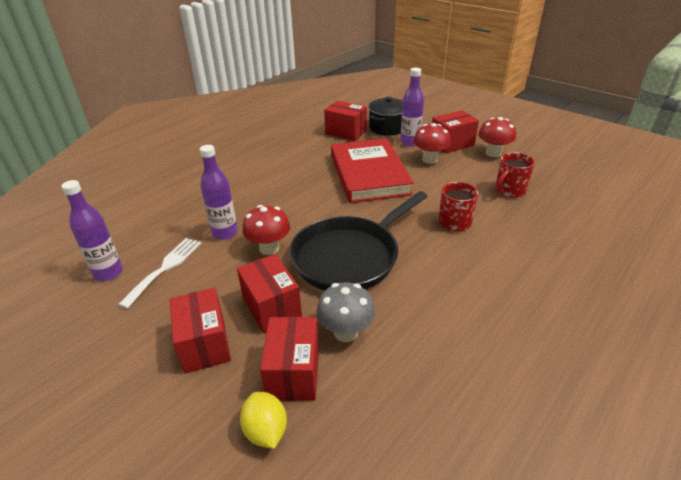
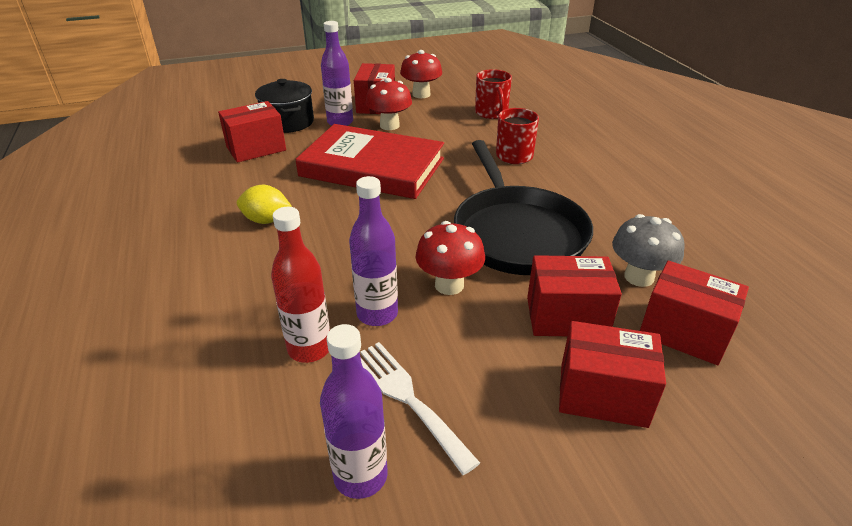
camera: 60 degrees left, 0 degrees up
(185, 223) = (309, 348): none -> red bottle
(266, 431) = (761, 378): yellow lemon -> yellow lemon (266, 220)

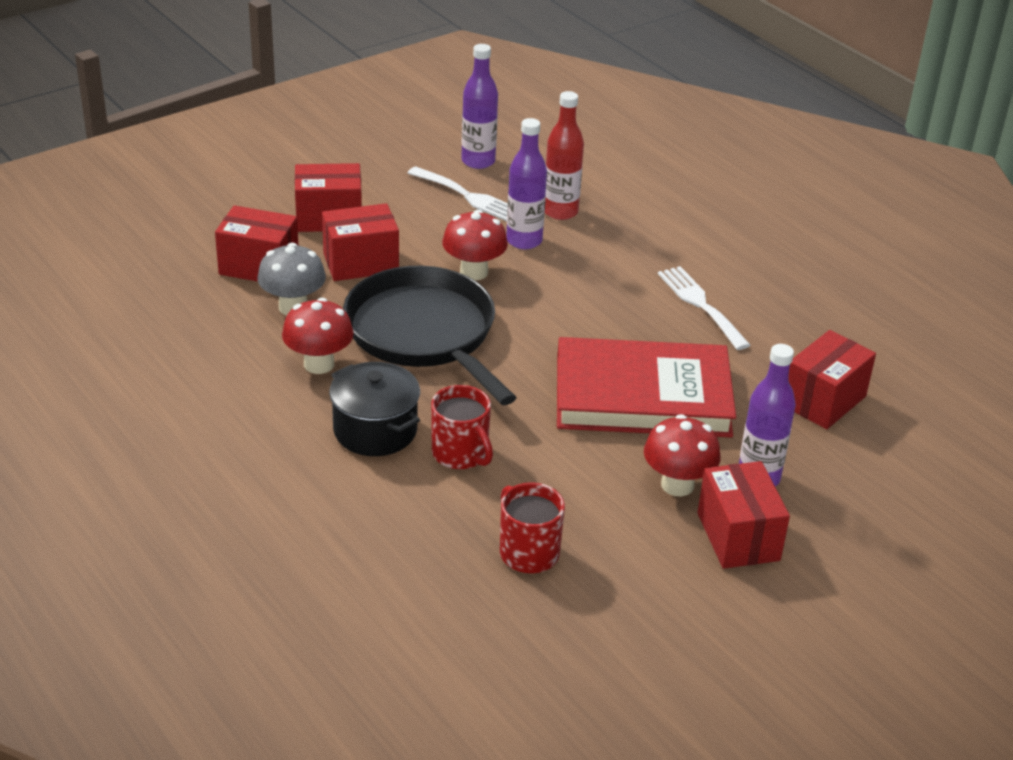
camera: 160 degrees right, 0 degrees up
(266, 220) = (700, 304): yellow lemon -> white fork
(288, 122) = (836, 462): black pot -> black pot (375, 430)
(421, 94) = (680, 585): red mushroom -> red mushroom (319, 364)

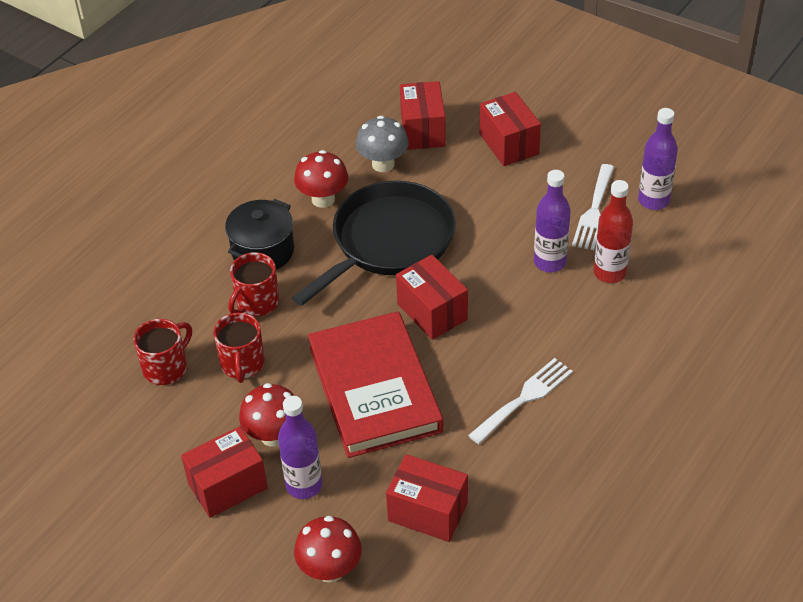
camera: 75 degrees right, 10 degrees up
(361, 263) = (459, 180): red box -> red box (432, 312)
(474, 272) = (486, 245): red mushroom -> red mushroom (330, 569)
(555, 486) = (242, 364): none -> red mug

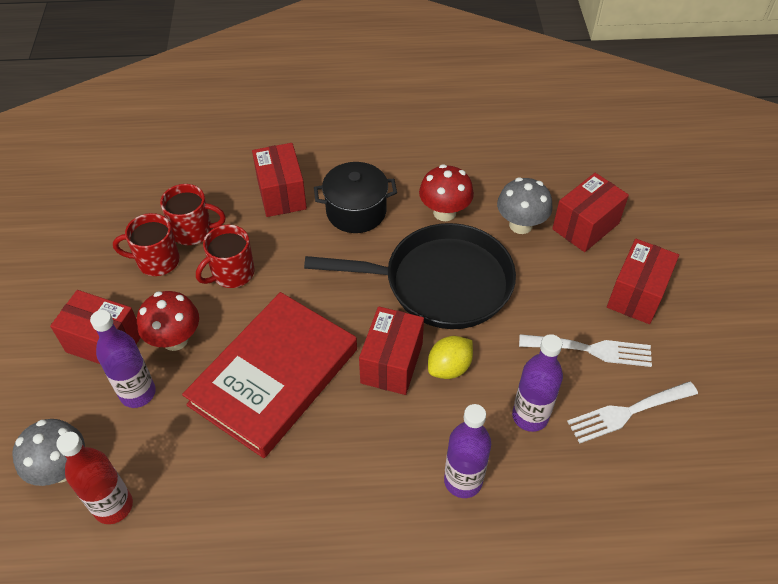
camera: 50 degrees right, 5 degrees up
(256, 303) = (300, 242): red mug -> red mug (157, 261)
(330, 569) = (61, 469): red mushroom -> grey mushroom
(427, 512) = (168, 504): red box -> red box (281, 194)
(468, 281) = (449, 367): none -> yellow lemon
(524, 398) = (352, 500): white fork -> white fork (591, 350)
(609, 273) = (564, 475): red bottle -> red bottle (113, 506)
(653, 200) = (693, 455): purple bottle -> purple bottle (463, 481)

